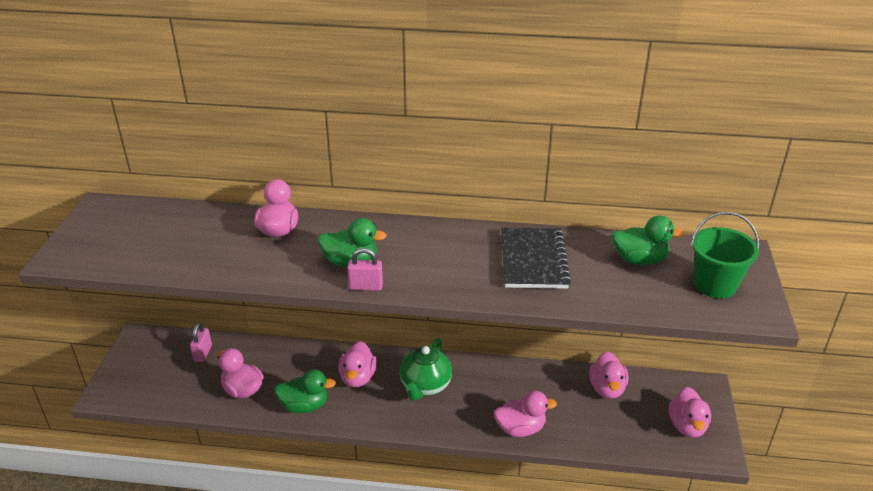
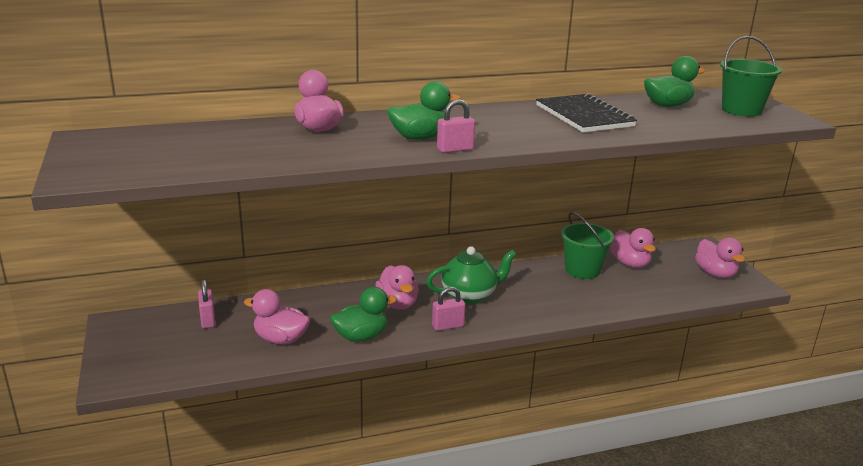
camera: 25 degrees left, 10 degrees down
(382, 416) = (448, 326): none -> pink padlock
(425, 386) = (470, 295): green teapot -> green teapot turned 105 degrees counterclockwise
(520, 428) = (584, 306): pink duck -> none
(552, 384) = (582, 270): none -> green bucket

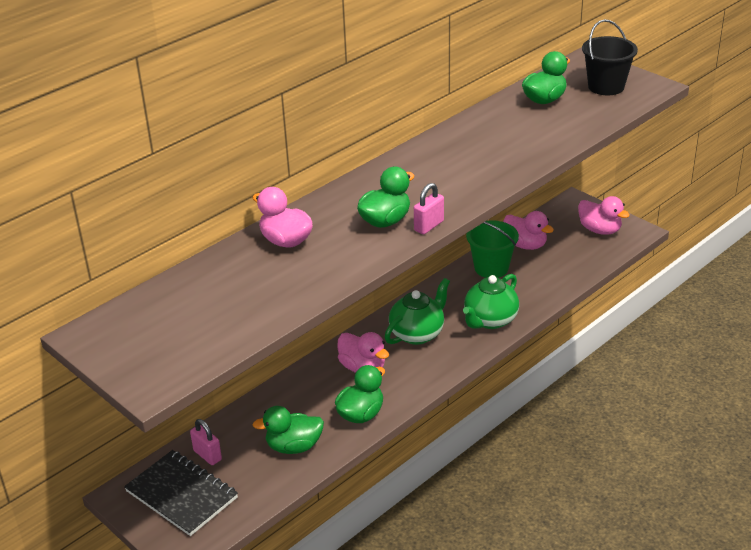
camera: 25 degrees left, 10 degrees up
(280, 339) = (294, 446): pink duck -> green duck
(448, 326) = (425, 373): pink padlock -> none
(546, 307) = (490, 320): none -> green teapot
(584, 116) = (490, 140): black notebook -> black notebook (181, 494)
(741, 110) = (606, 86): green bucket -> black bucket

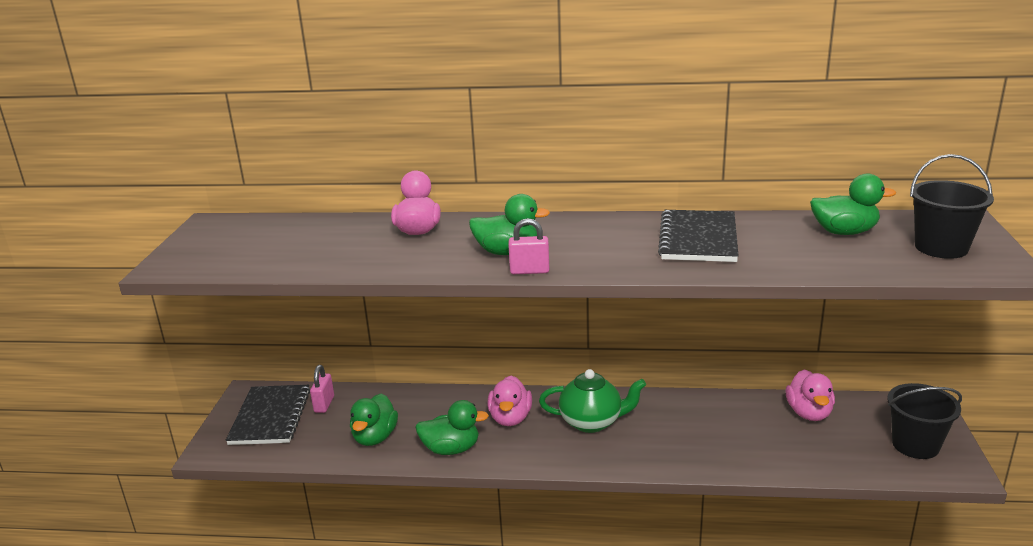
camera: 50 degrees right, 10 degrees down
(294, 446) = (375, 437): green duck -> green duck turned 120 degrees counterclockwise
(478, 147) = (698, 239): none -> black notebook
(490, 320) = (669, 451): green teapot -> none
(491, 268) = (742, 412): green bucket -> none
(599, 230) = (915, 445): pink duck -> black bucket

